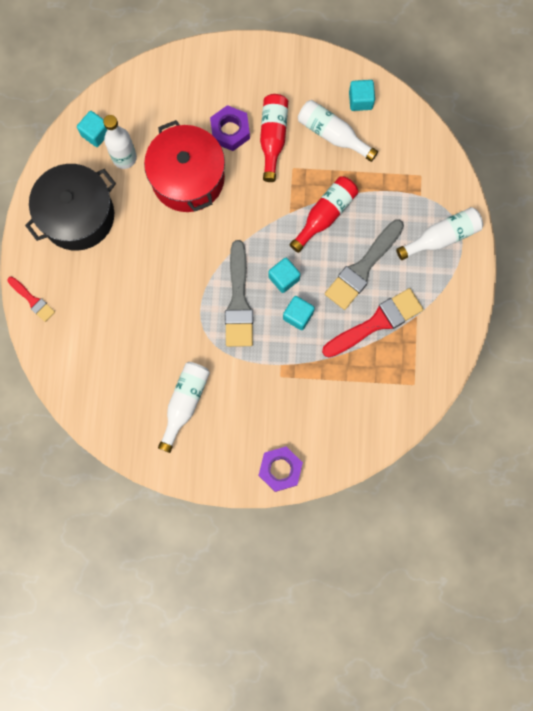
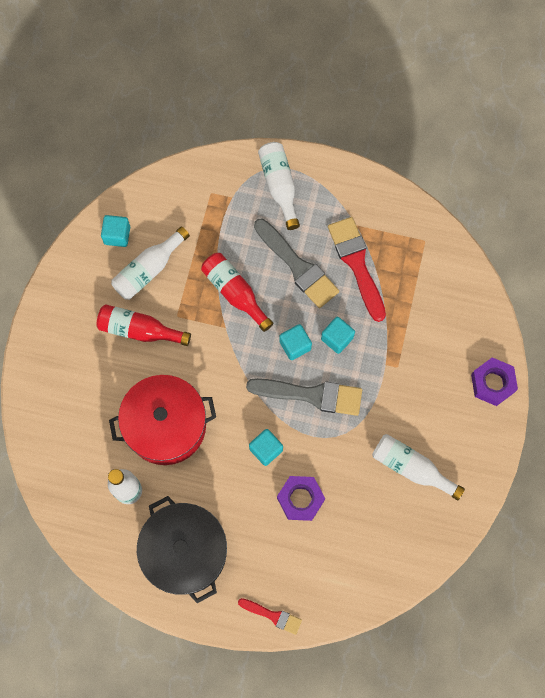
camera: 80 degrees left, 5 degrees down
(33, 300) = (273, 616): red brush -> red brush turned 60 degrees clockwise
(96, 134) = (93, 518): turquoise cube -> turquoise cube (266, 449)
(230, 131) = (122, 373): purple nut -> purple nut (300, 499)

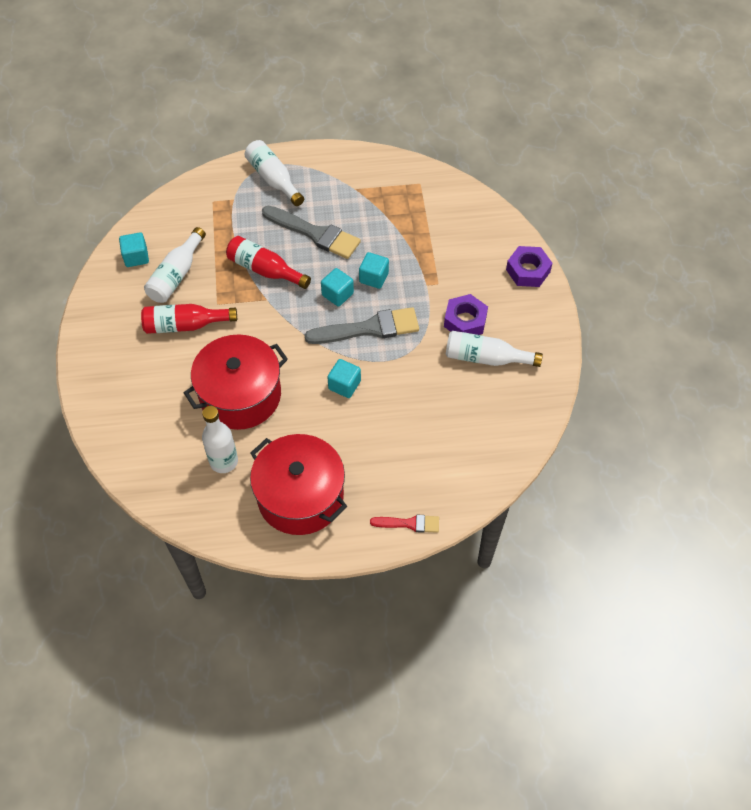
camera: 20 degrees left, 15 degrees down
(185, 552) = (300, 496): black pot -> red pot
(300, 499) = (394, 415): purple nut -> purple nut (465, 321)
(356, 263) = (367, 217): red brush -> none

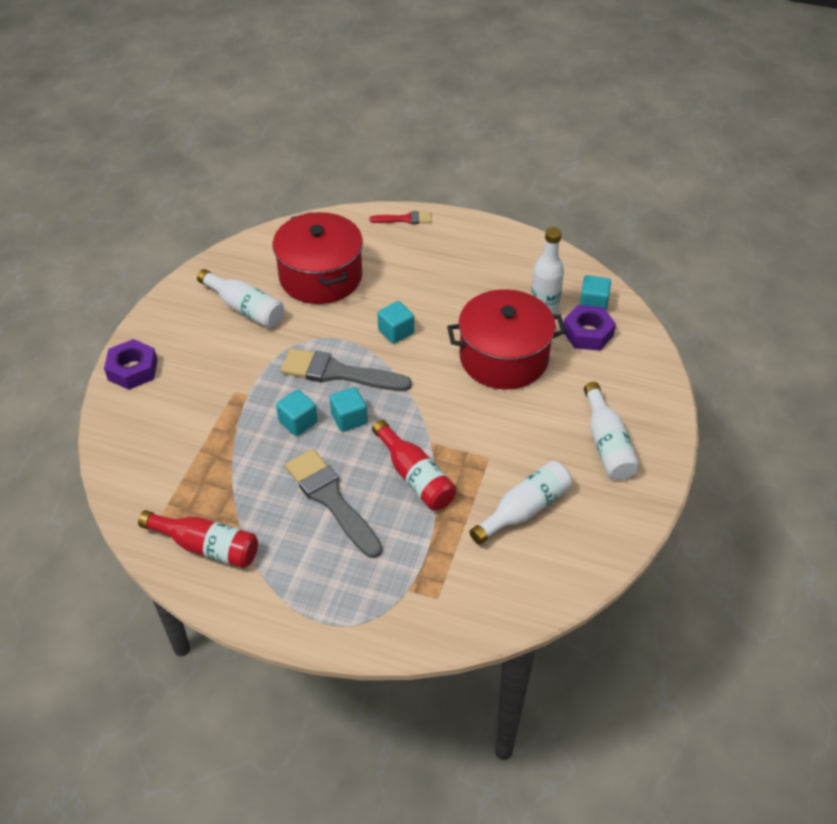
camera: 155 degrees left, 10 degrees down
(136, 257) = (567, 553): turquoise cube -> turquoise cube (593, 304)
(185, 325) = (535, 446): red bottle -> red bottle (206, 547)
(273, 179) = (339, 599): white bottle -> white bottle (607, 444)
(300, 496) = (486, 264): red pot -> red pot (321, 276)
(409, 523) = (405, 219): red brush -> red brush turned 150 degrees clockwise
(465, 321) = (237, 346): purple nut -> purple nut (588, 333)

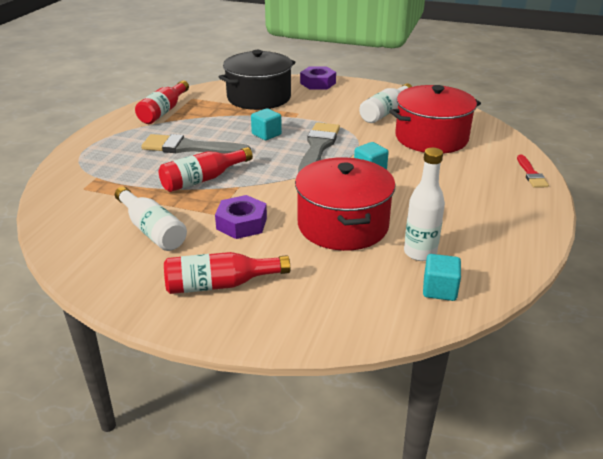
camera: 90 degrees right, 15 degrees down
(174, 435) = (259, 97): none -> black pot
(331, 499) = (190, 148): grey brush -> grey brush turned 135 degrees counterclockwise
(349, 419) = (268, 152): turquoise cube -> none
(588, 333) = (388, 282): purple nut -> purple nut (241, 223)
(607, 444) = (220, 284): white bottle -> red bottle

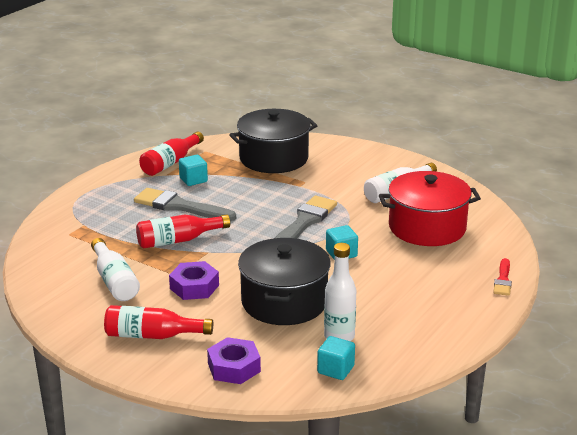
camera: 15 degrees right, 5 degrees down
(266, 134) = (260, 202): turquoise cube -> turquoise cube (193, 180)
(318, 83) = (345, 148): purple nut -> purple nut (234, 367)
(343, 225) = (284, 302): red pot -> black pot

